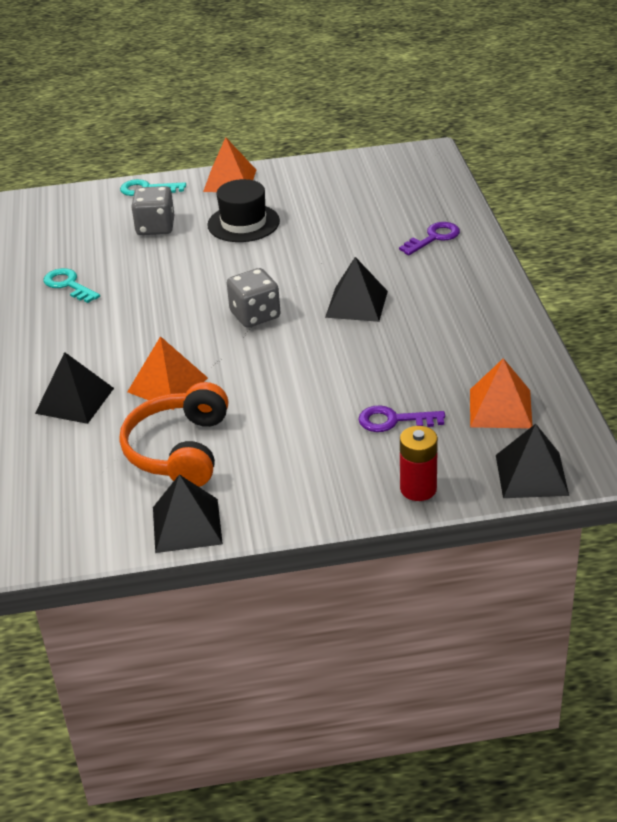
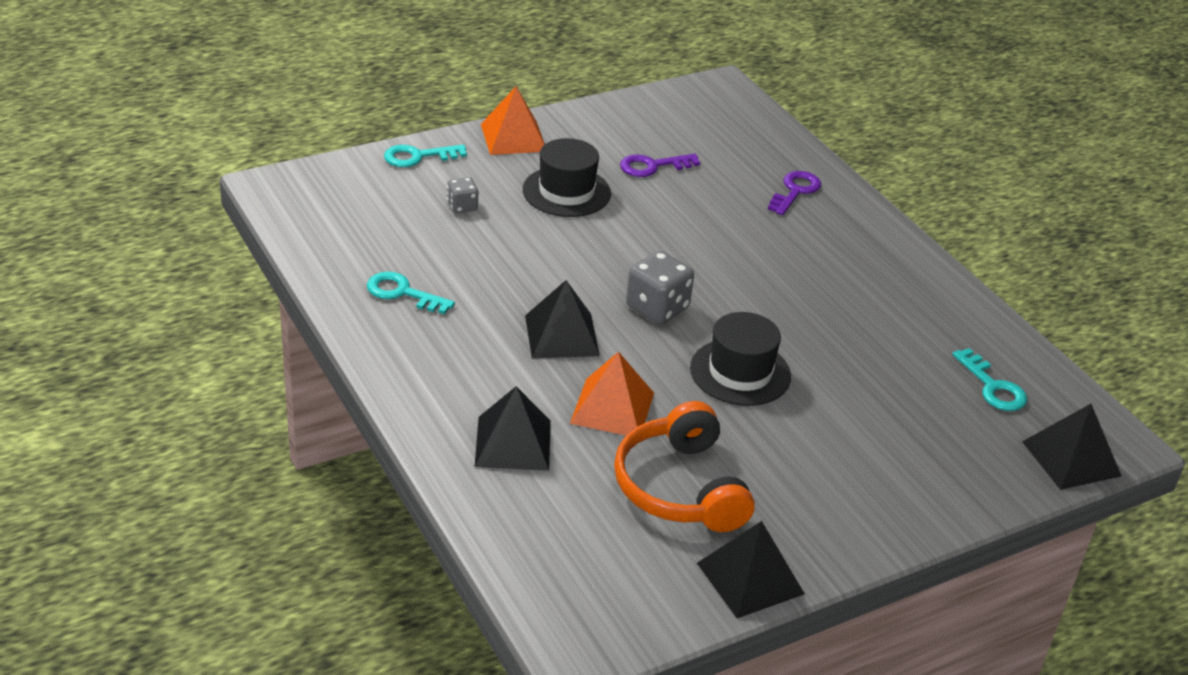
camera: 25 degrees left, 0 degrees up
(155, 227) = (462, 206): grey dice -> grey dice, size x0.57
(288, 371) = (740, 372): none -> black hat
(356, 304) = (763, 281): black pyramid -> black pyramid (562, 335)
(394, 420) = (893, 417): purple key -> purple key (653, 166)
(418, 489) = (969, 493): red battery -> none
(500, 408) = (993, 387): orange pyramid -> turquoise key

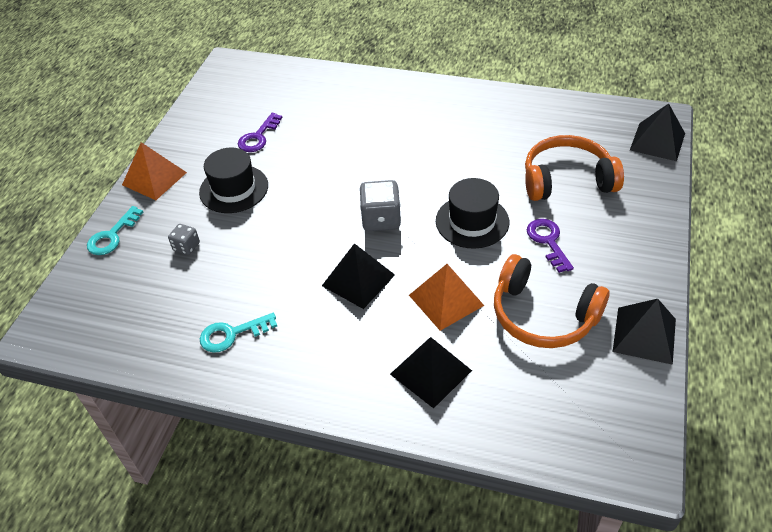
camera: 40 degrees left, 10 degrees up
(795, 191) = (349, 96): purple key -> purple key (548, 241)
(900, 413) = (567, 180): none -> orange headphones
(993, 387) = (579, 132): turquoise key -> none

